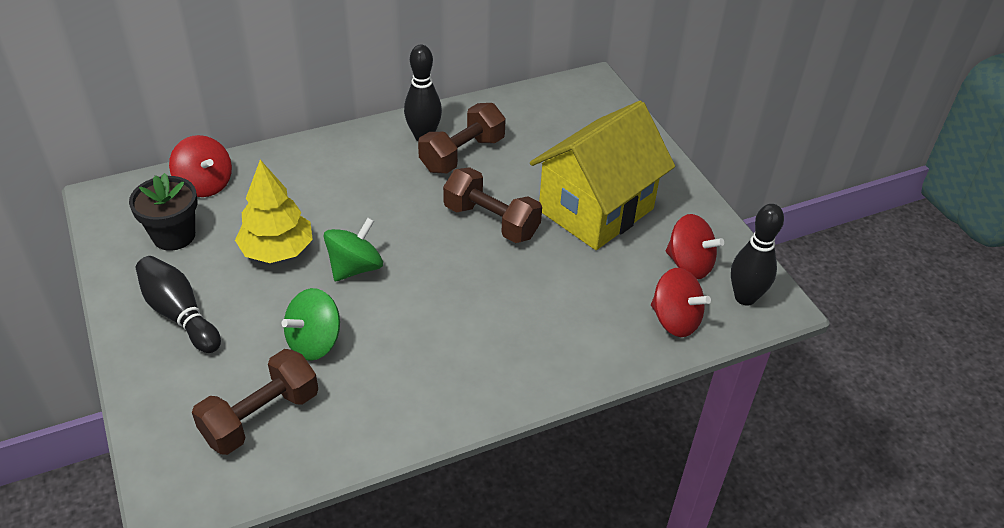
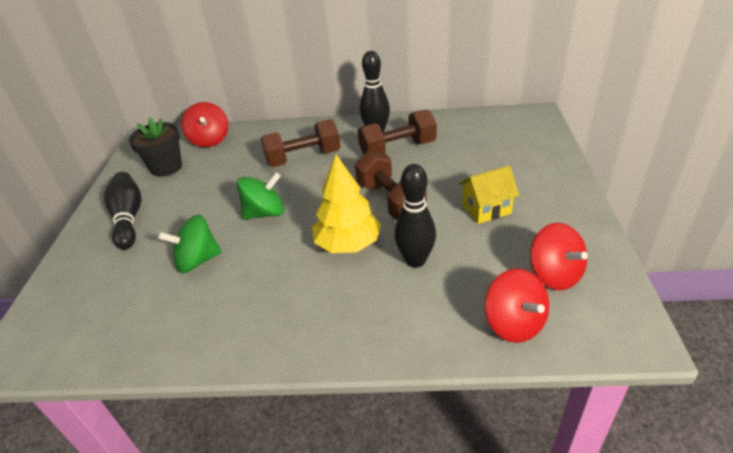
camera: 30 degrees right, 5 degrees down
(261, 417) = (119, 307): brown dumbbell -> brown dumbbell (303, 158)
(277, 250) = (221, 190): yellow tree -> yellow tree (348, 244)
(596, 210) = (486, 209): yellow house -> yellow house, size x0.46
(745, 297) = (601, 320): black bowling pin -> black bowling pin (415, 260)

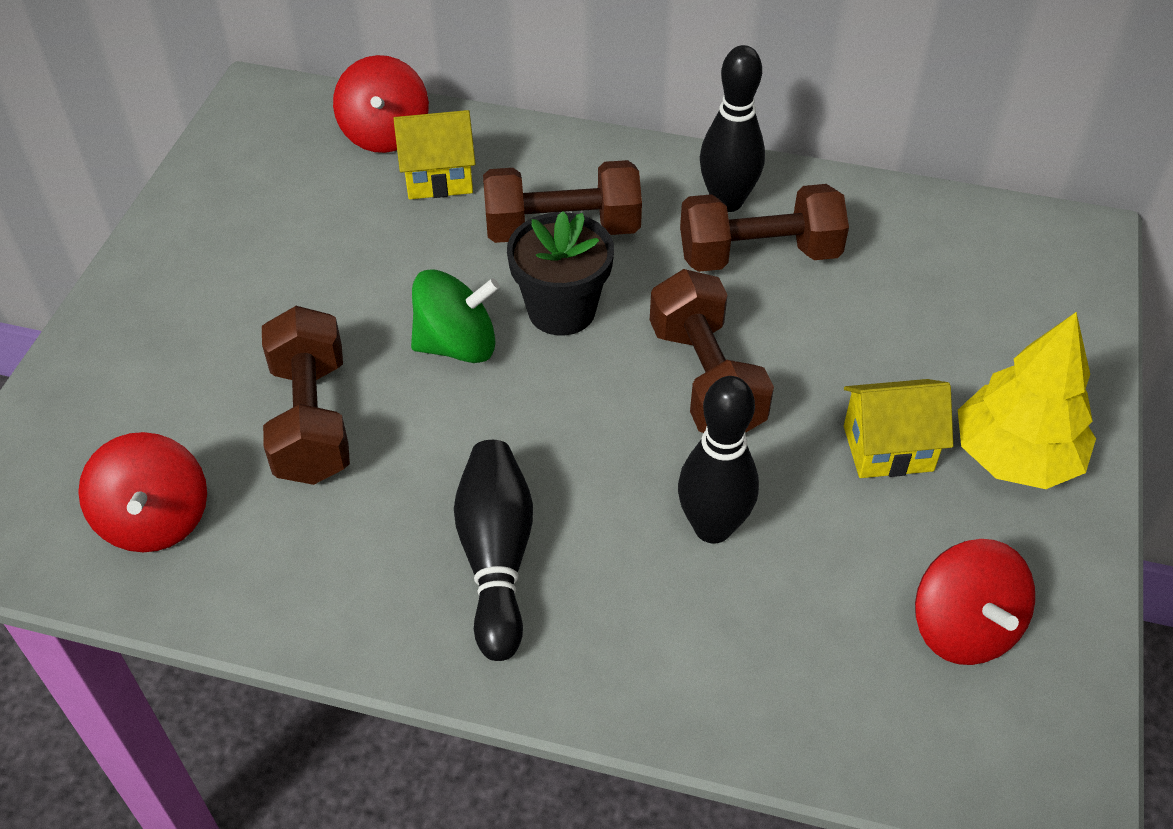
camera: 10 degrees right, 10 degrees up
(128, 218) = (200, 290): black bowling pin -> black bowling pin (496, 558)
(166, 167) = (288, 184): black flower pot -> black flower pot (561, 310)
(197, 260) = (311, 420): green spinning top -> brown dumbbell
(239, 151) = (438, 178): none -> yellow house
(348, 244) = (596, 457): yellow tree -> yellow tree (1015, 456)
(514, 323) = (848, 706): red spinning top -> red spinning top (155, 519)

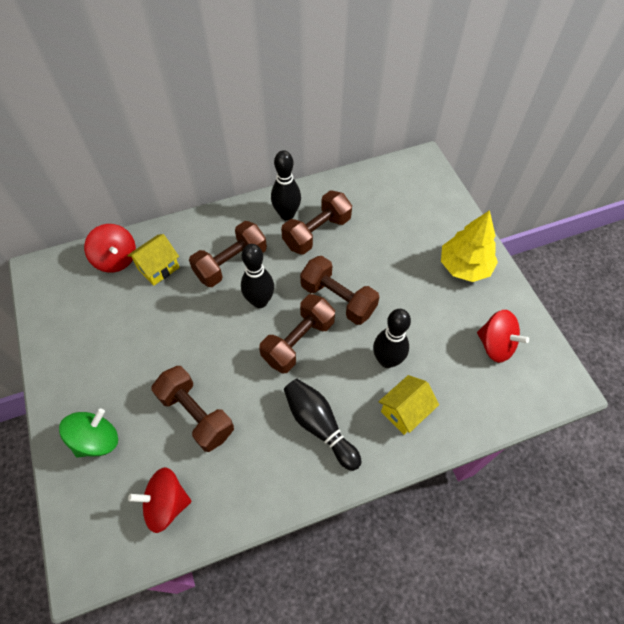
camera: 35 degrees left, 10 degrees up
(155, 519) = (166, 503): red spinning top -> red spinning top turned 135 degrees clockwise
(457, 345) = (230, 342): green spinning top -> green spinning top (97, 440)
(561, 310) = (260, 301): black flower pot -> black bowling pin
(574, 407) = (298, 341): none -> brown dumbbell
(888, 448) = (422, 289): yellow house -> yellow house (405, 411)

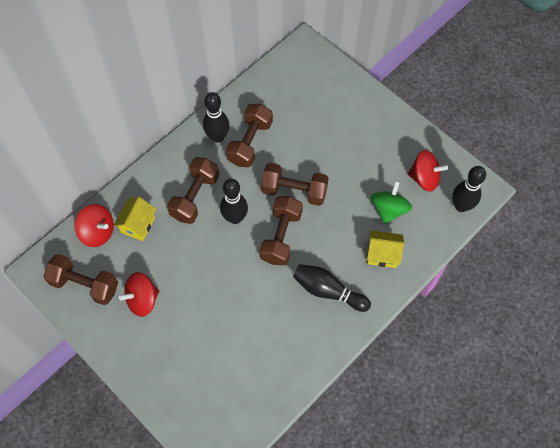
camera: 25 degrees left, 5 degrees up
(97, 440) = (171, 373): green spinning top -> green spinning top (388, 209)
(166, 503) = (249, 392): red spinning top -> red spinning top (142, 299)
(196, 414) = (235, 323): brown dumbbell -> brown dumbbell (85, 285)
(387, 360) = (353, 223): black bowling pin -> black bowling pin (461, 206)
(405, 411) = (382, 254): yellow house -> yellow house turned 75 degrees clockwise
(464, 266) = (376, 125): yellow tree -> none

